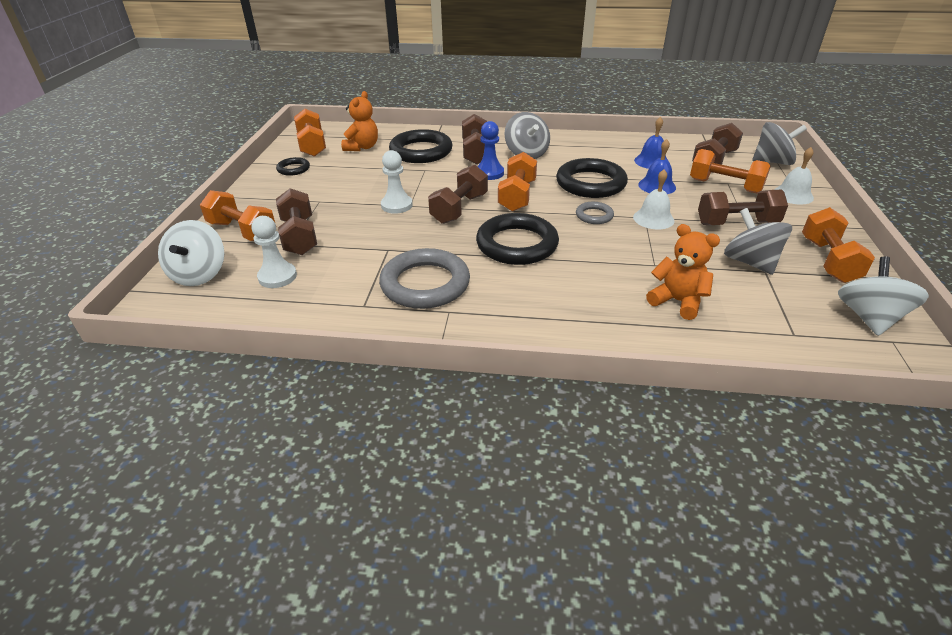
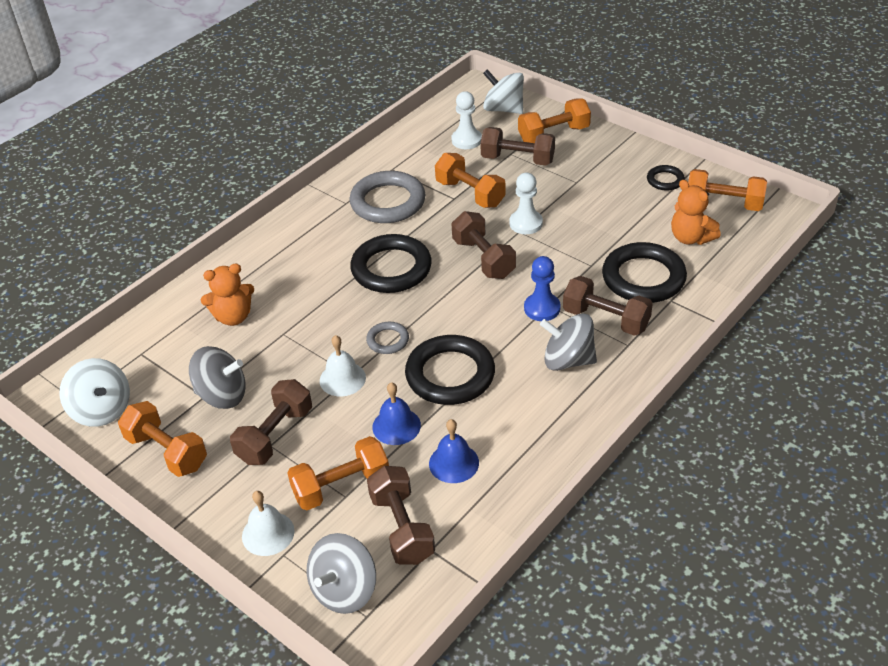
camera: 125 degrees right, 5 degrees up
(517, 196) = (473, 306): orange dumbbell -> orange dumbbell (470, 193)

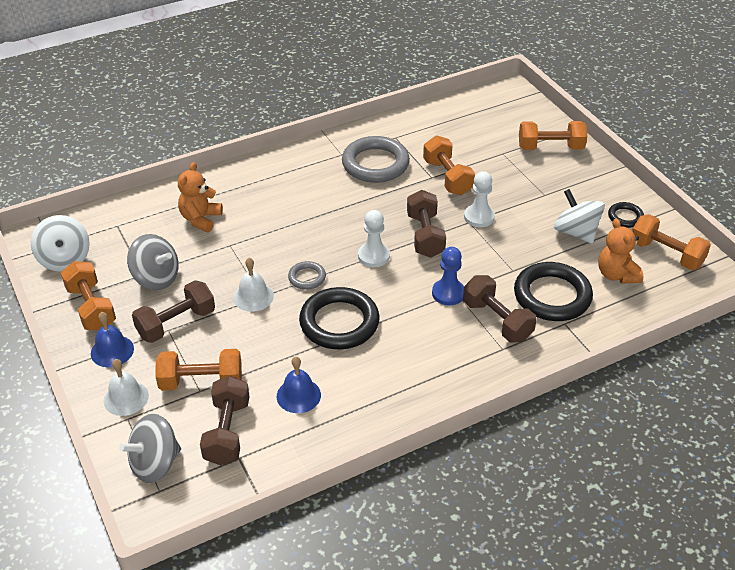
camera: 20 degrees right, 0 degrees up
(233, 317) = (200, 219): orange teddy bear -> orange teddy bear turned 105 degrees clockwise
(391, 268) = (345, 220): black ring -> none
(396, 426) = (272, 349): blue bell -> blue bell (112, 351)
(466, 140) = (472, 131): white pawn -> white pawn (373, 256)
(503, 109) = (520, 113): white spinning top -> white spinning top (576, 232)
(517, 159) = (505, 160): brown dumbbell -> none
(568, 360) = (443, 344): grey spinning top -> none

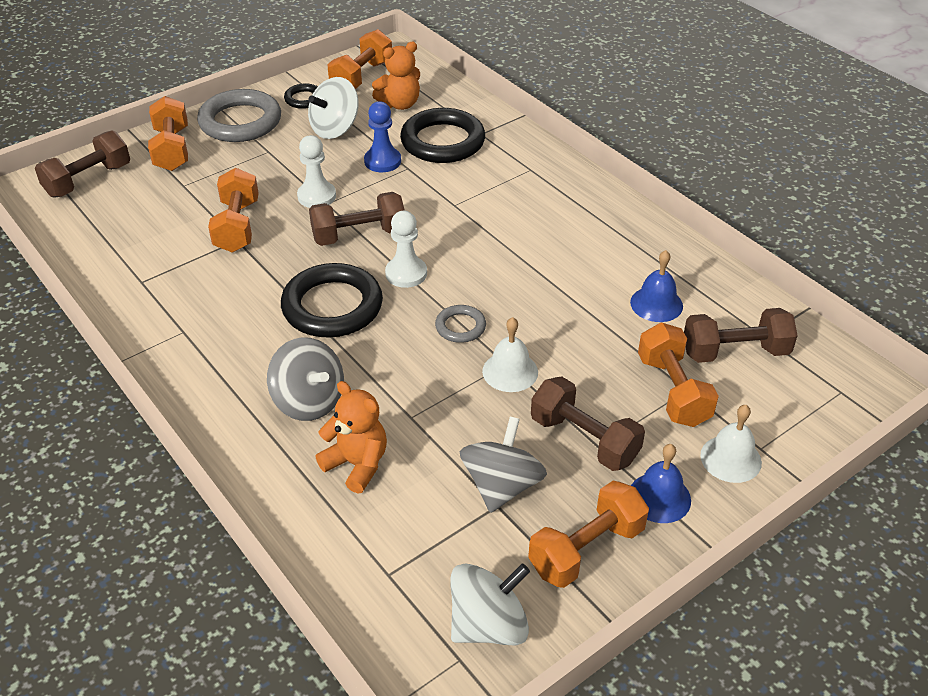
camera: 100 degrees left, 0 degrees up
(155, 464) = (810, 404): grey spinning top -> grey spinning top (309, 401)
(200, 219) = (357, 464): orange teddy bear -> orange teddy bear turned 150 degrees counterclockwise
(339, 322) = (532, 287): black ring -> black ring (332, 306)
(375, 164) = (208, 294): grey ring -> grey ring (240, 122)
(447, 177) = (237, 226): orange dumbbell -> orange dumbbell turned 60 degrees counterclockwise
(448, 293) = (458, 210): blue pawn -> blue pawn (382, 161)
(497, 320) = (491, 174): brown dumbbell -> brown dumbbell (88, 180)

